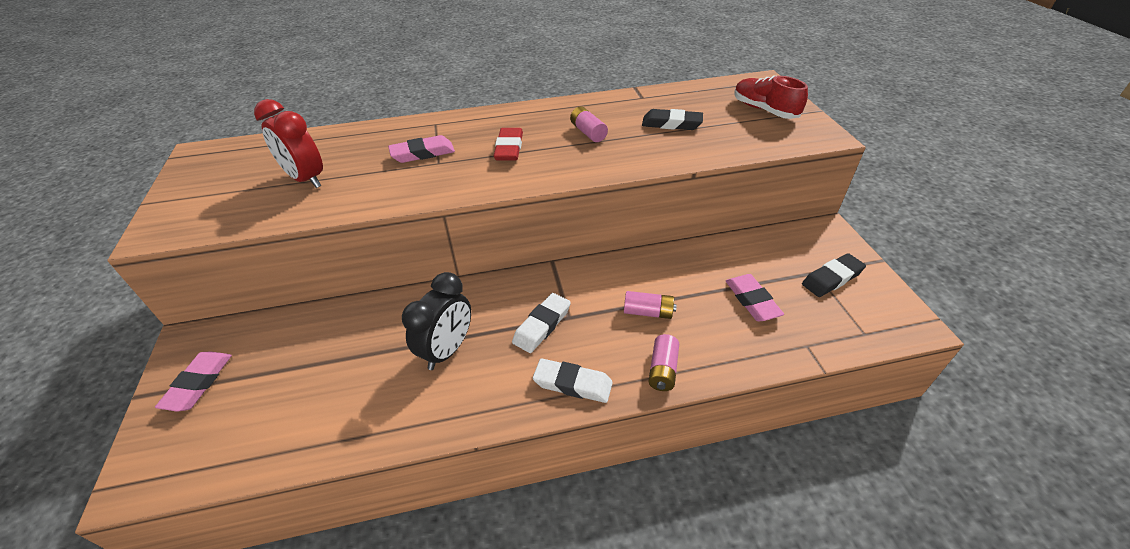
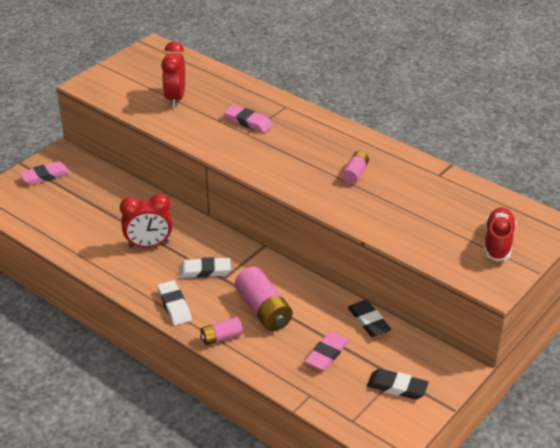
camera: 50 degrees right, 5 degrees down
(447, 350) = (149, 245): black clock -> red clock
(509, 148) = (294, 151): red eraser -> none
(648, 312) = (263, 310): pink battery -> pink battery, size x1.76
(671, 124) = (415, 205): black eraser -> black eraser (368, 321)

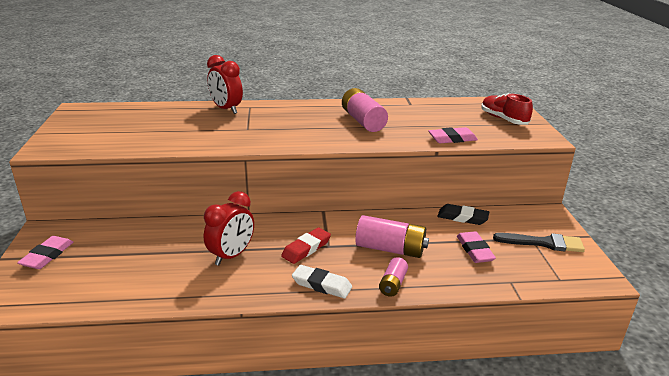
camera: 45 degrees left, 10 degrees down
(175, 98) = (151, 130): red clock -> red clock (226, 109)
(204, 271) = (306, 248): white eraser -> red eraser
(248, 122) = (237, 123): pink eraser -> pink eraser (452, 139)
(355, 174) = (363, 121): pink battery -> pink battery, size x1.76
(397, 387) = (543, 243): black eraser -> black brush

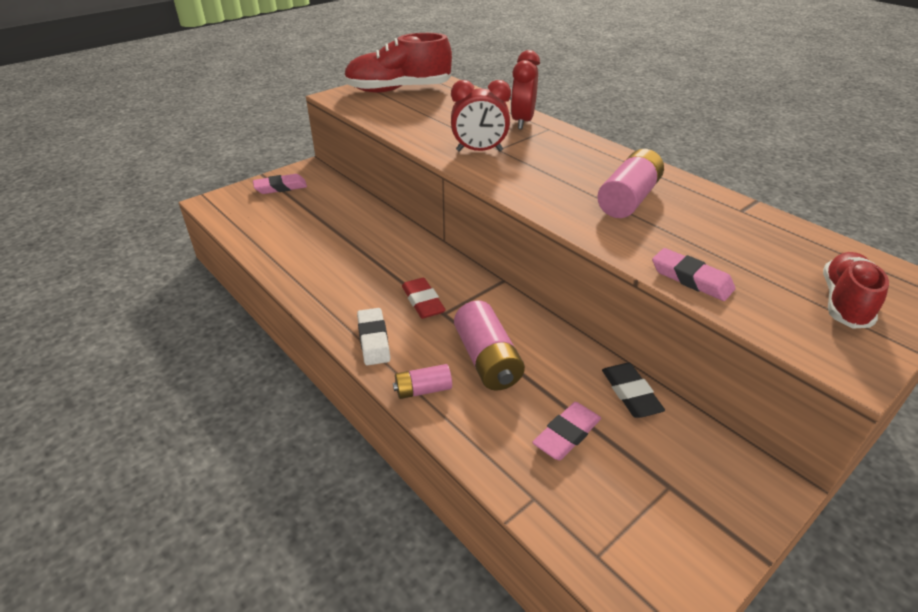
camera: 55 degrees right, 10 degrees up
(90, 125) = (398, 90): none -> red shoe
(231, 255) = (365, 265): red clock -> red clock (479, 151)
(306, 248) = (423, 302): red eraser -> red eraser turned 60 degrees clockwise
(543, 243) = (672, 505): black brush -> none

